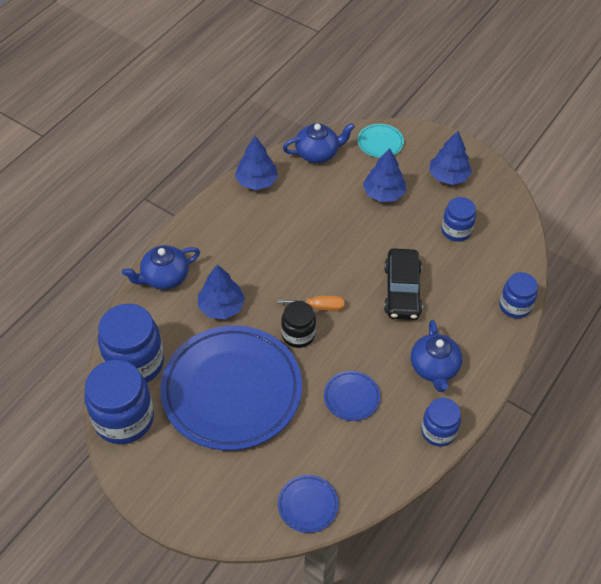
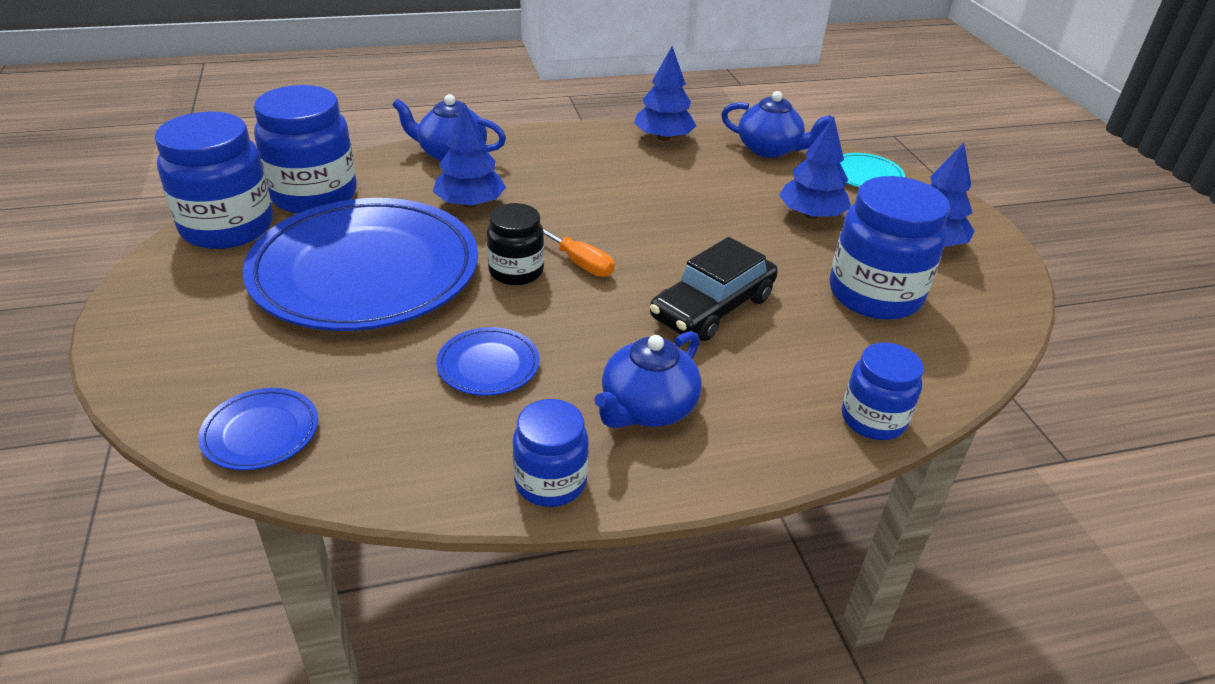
camera: 40 degrees right, 15 degrees down
(456, 231) = (874, 295): blue jar -> blue jar, size x1.71

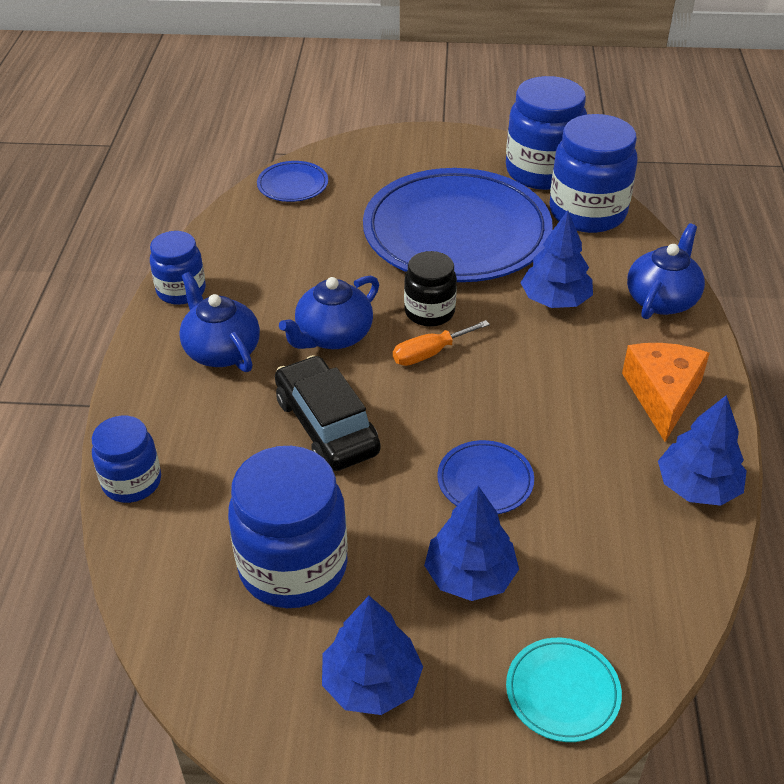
camera: 110 degrees right, 5 degrees up
(488, 365) = (311, 280): blue plate -> blue plate (485, 481)
(576, 151) = (662, 395): none -> orange cheese
(769, 149) = (655, 598): blue teapot -> blue teapot (333, 336)

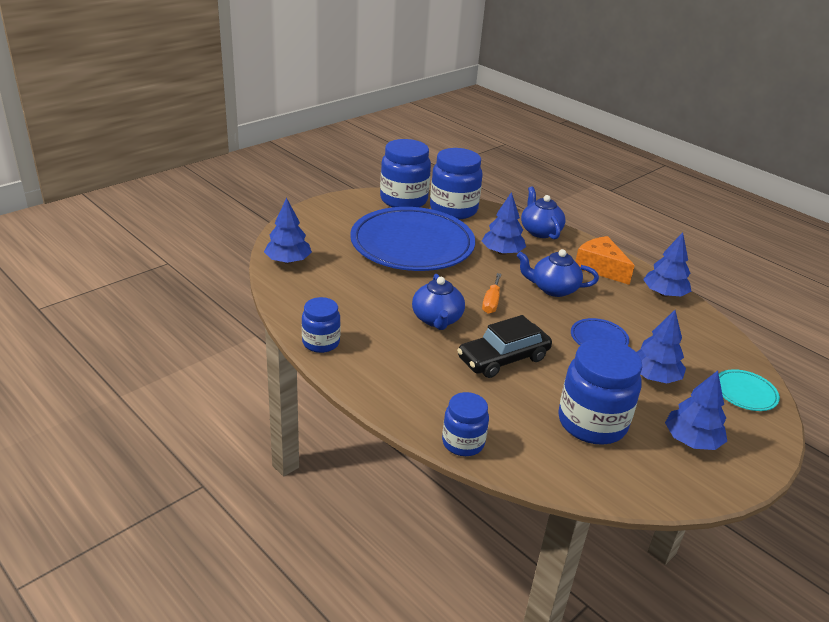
camera: 50 degrees left, 10 degrees down
(221, 351) = (395, 357): blue teapot -> blue teapot (553, 289)
(293, 185) = (288, 261): blue plate -> blue tree
(327, 425) = (503, 358): black car -> black car turned 45 degrees counterclockwise
(429, 312) = (460, 285): black jar -> none

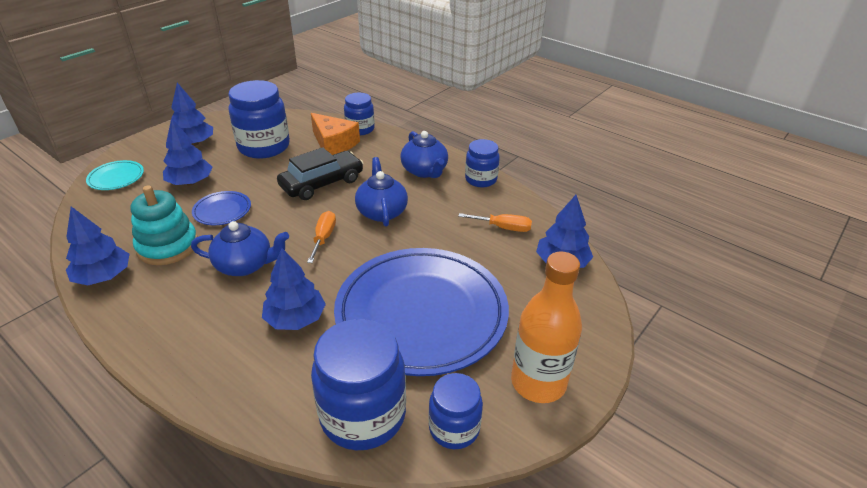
camera: 175 degrees right, 5 degrees up
(322, 291) = (503, 228): none -> orange screwdriver
(348, 208) = (538, 382): none -> orange bottle
(403, 200) = (454, 428): blue jar -> blue jar, size x0.59
(540, 231) = (221, 379): blue teapot -> blue teapot (424, 171)
(600, 268) = (163, 310): orange cheese -> orange cheese (334, 143)
(629, 311) = (168, 246): none -> turquoise stacking toy

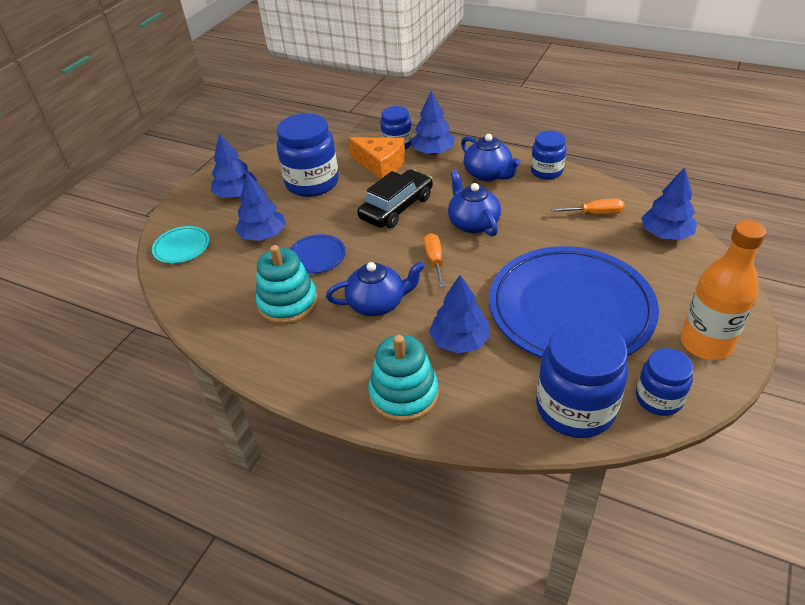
camera: 10 degrees left, 5 degrees up
(103, 276) = (246, 346): blue tree -> blue tree (433, 152)
(209, 357) = (404, 394): none -> turquoise stacking toy

